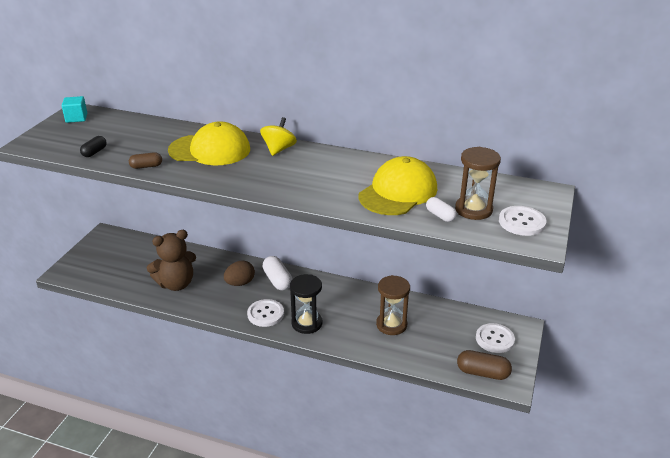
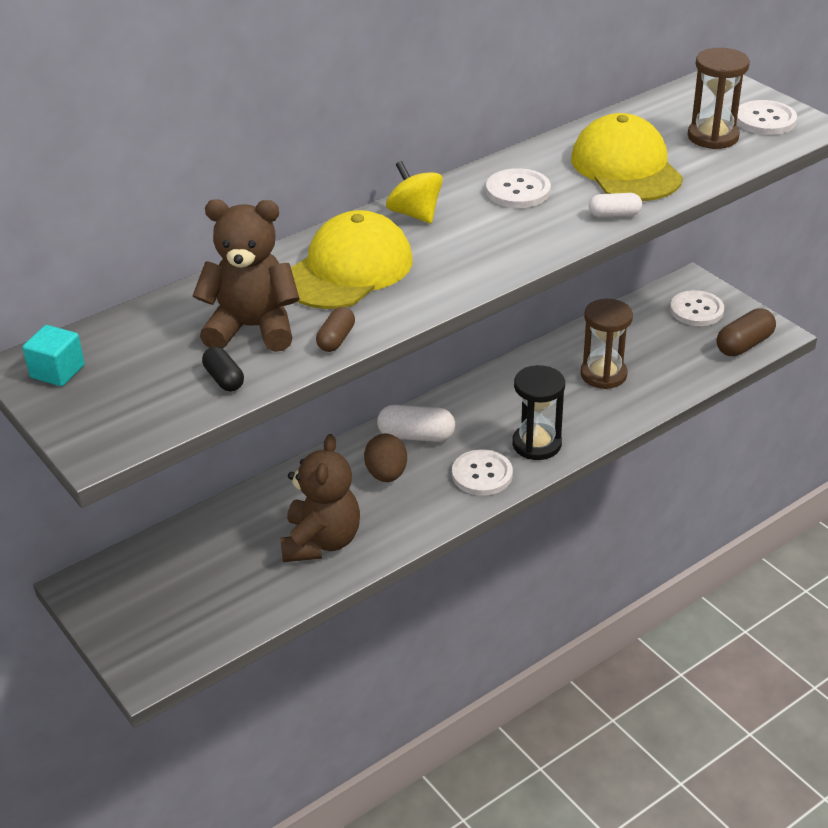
camera: 55 degrees left, 5 degrees up
(140, 145) = (252, 328): none -> brown teddy bear
(333, 169) = (518, 191): none -> white button
(440, 216) = (706, 161): white capsule -> white capsule (614, 215)

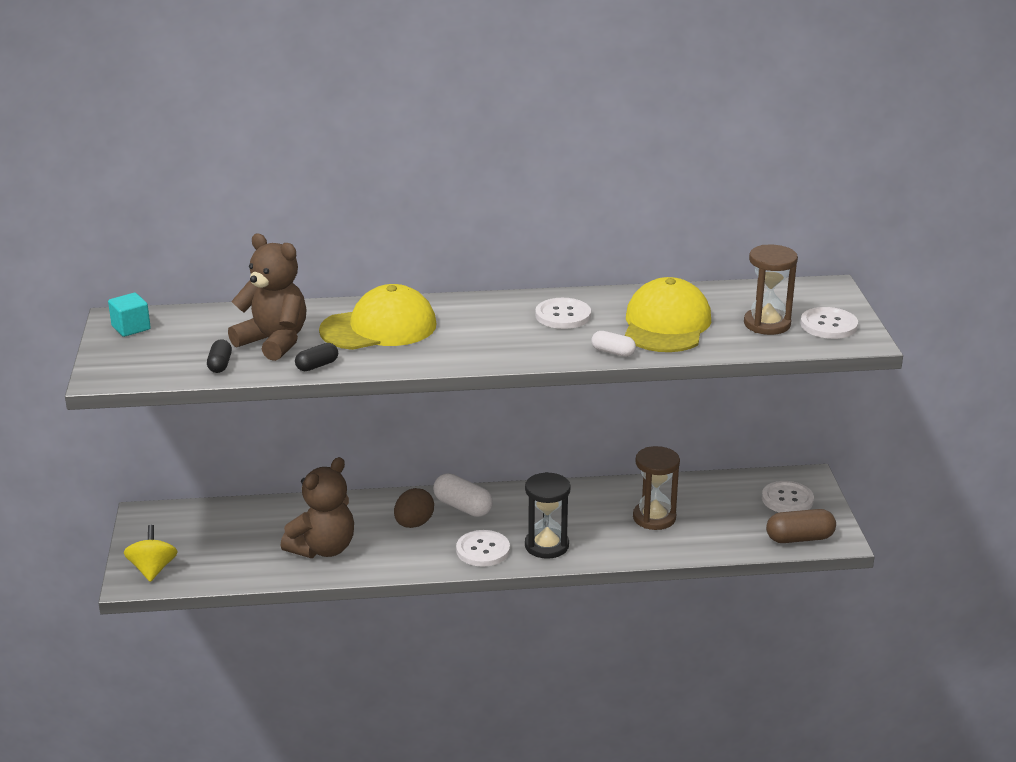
camera: 30 degrees right, 10 degrees down
(336, 339) = (317, 366): brown capsule -> black capsule
(415, 214) = (469, 308): yellow spinning top -> yellow spinning top (153, 569)

